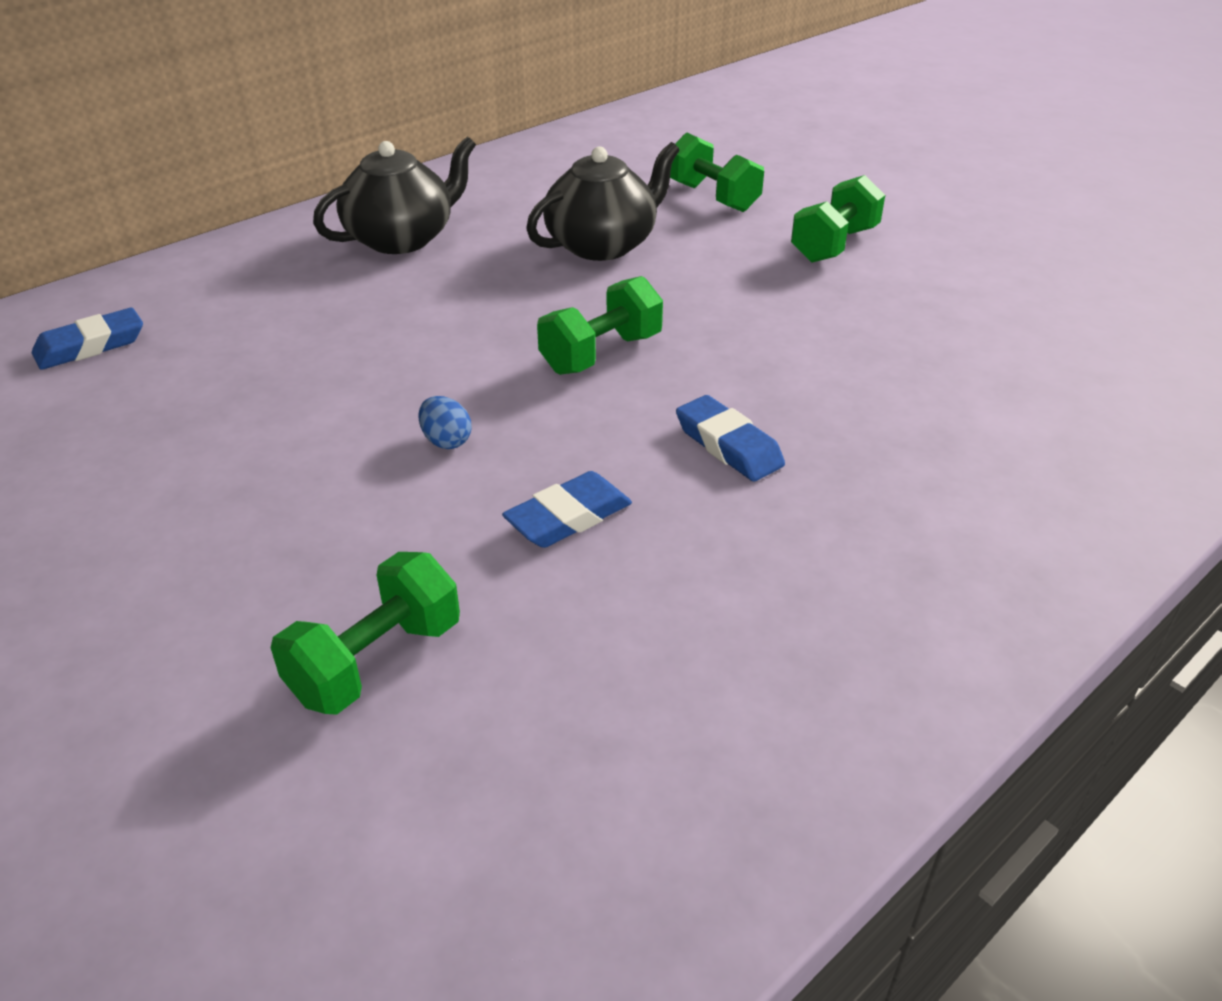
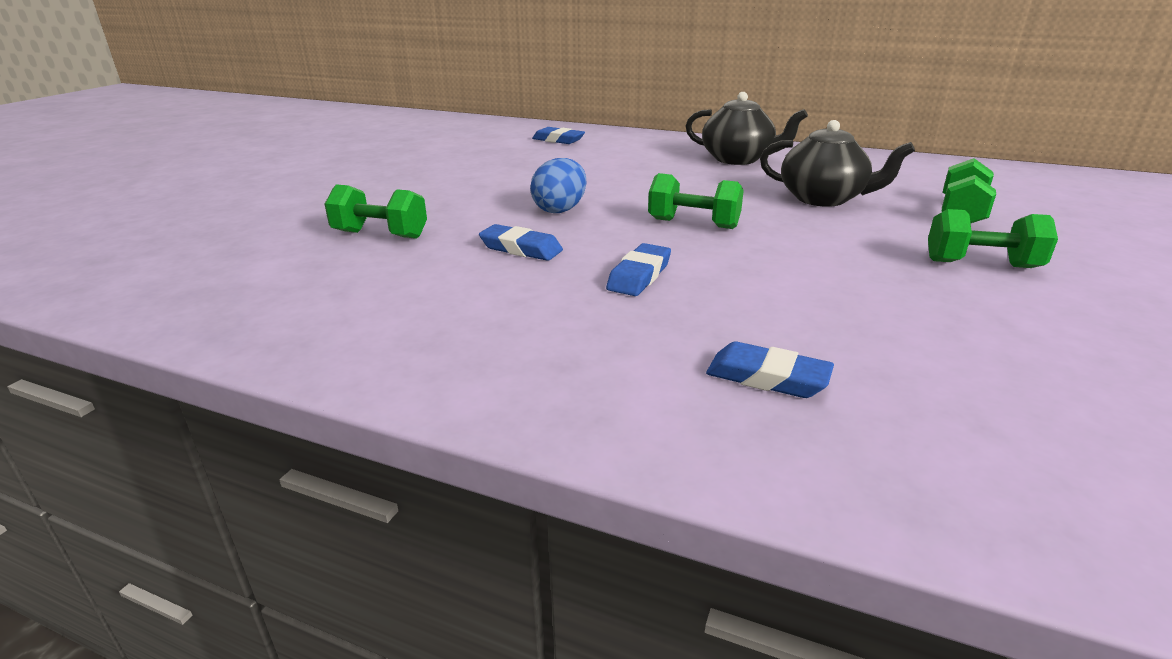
camera: 65 degrees right, 10 degrees down
(446, 441) = (560, 209): blue egg -> blue egg, size x1.79
(996, 446) = (767, 378): none -> blue eraser

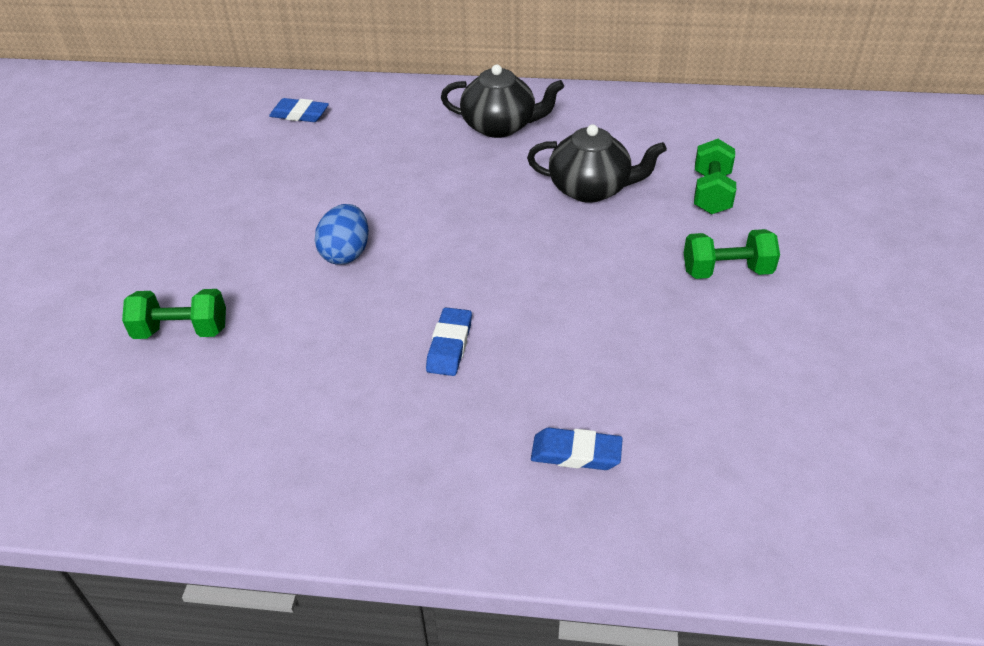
camera: 15 degrees left, 15 degrees up
(521, 249) = (330, 326): blue eraser -> none
(693, 224) = (479, 254): green dumbbell -> none

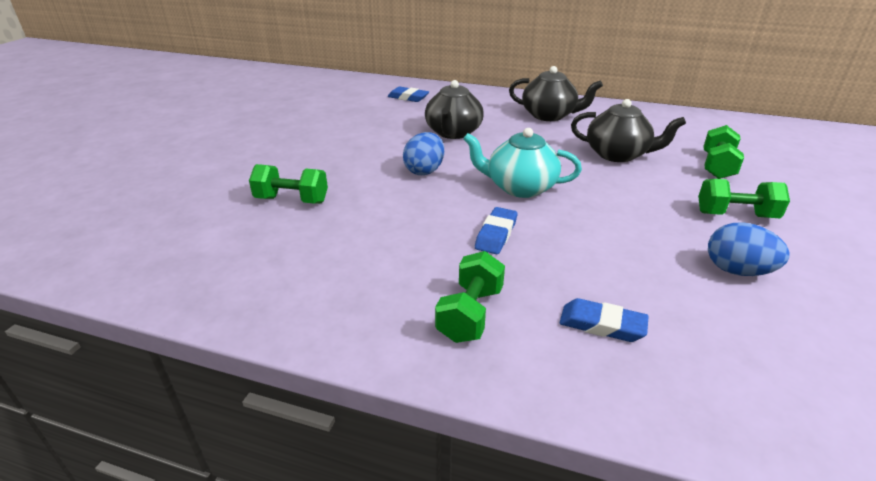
camera: 10 degrees right, 10 degrees down
(374, 177) = (453, 133): none -> black teapot
(432, 465) = (470, 314): none -> green dumbbell
(471, 265) = (520, 187): none -> turquoise teapot
(721, 355) = (737, 271): none -> blue egg

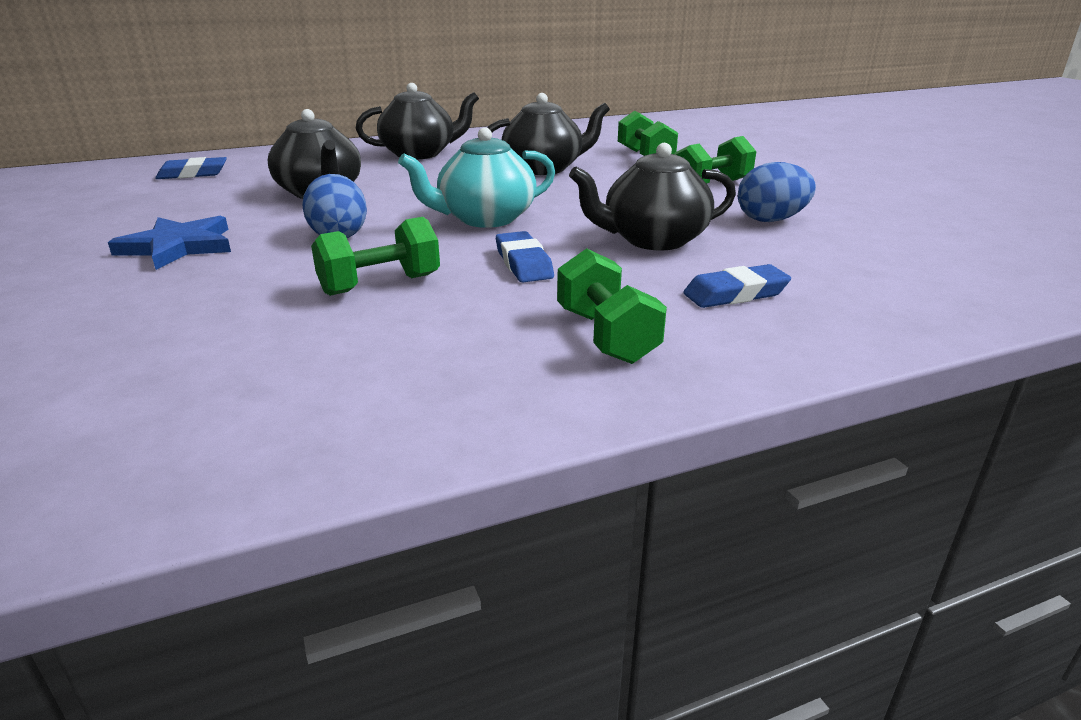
camera: 40 degrees left, 5 degrees down
(292, 200) = (169, 321): green dumbbell -> green dumbbell (380, 285)
(346, 151) = (178, 247): none -> blue star
(609, 250) = (653, 240): none -> black teapot

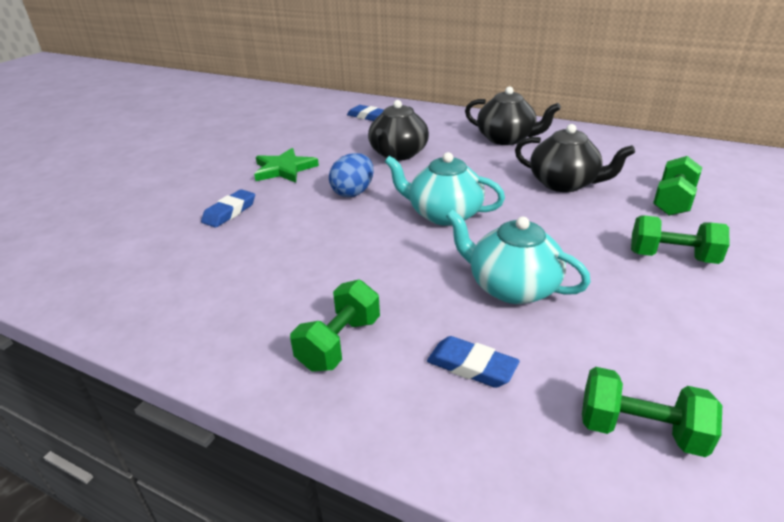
camera: 50 degrees right, 5 degrees up
(178, 247) = (284, 169): blue star -> green star
(380, 285) = (312, 239): green dumbbell -> green dumbbell (640, 430)
(523, 263) = (399, 262): blue eraser -> blue eraser (229, 212)
(653, 240) = (511, 287): black teapot -> turquoise teapot
(771, 220) = (648, 319): blue egg -> none

